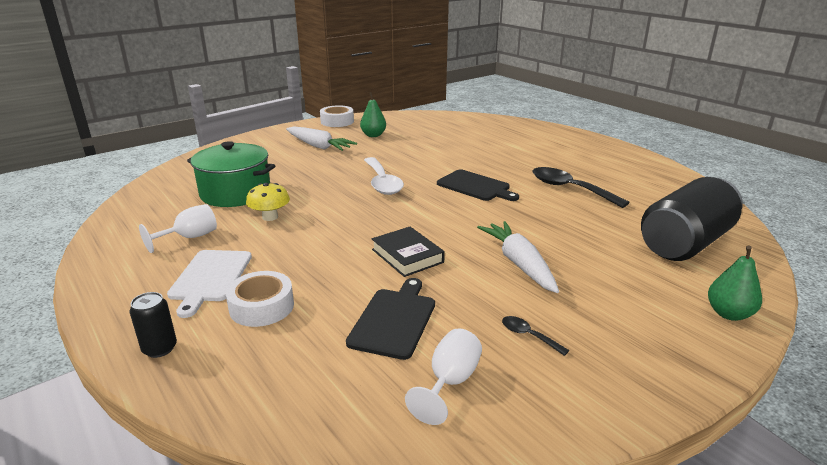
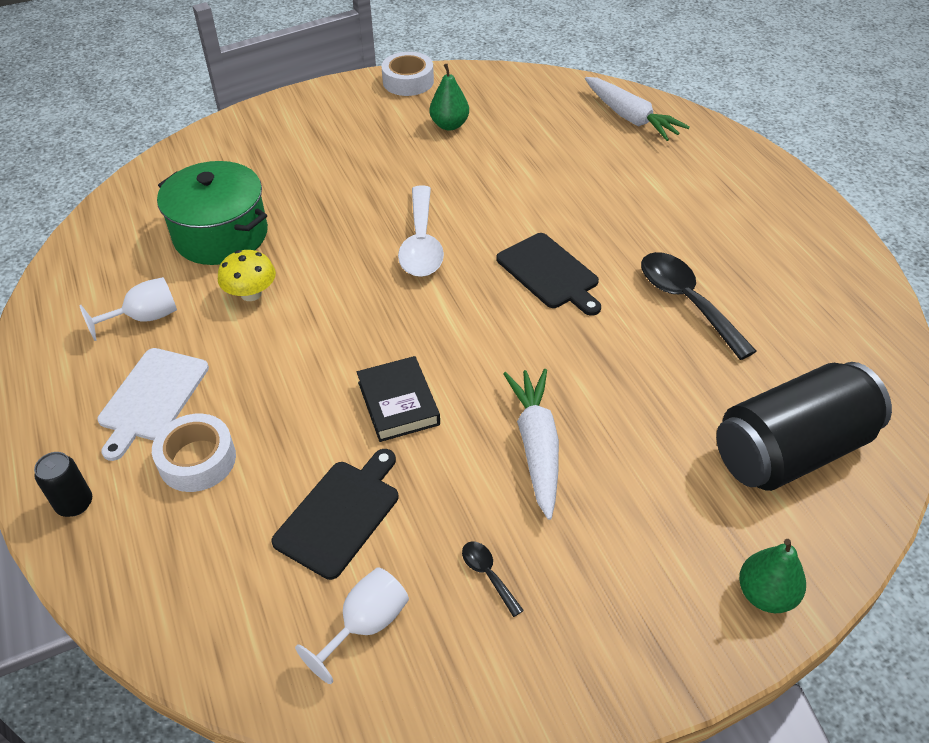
camera: 15 degrees right, 20 degrees up
(319, 146) = (361, 142): white carrot -> white carrot (631, 118)

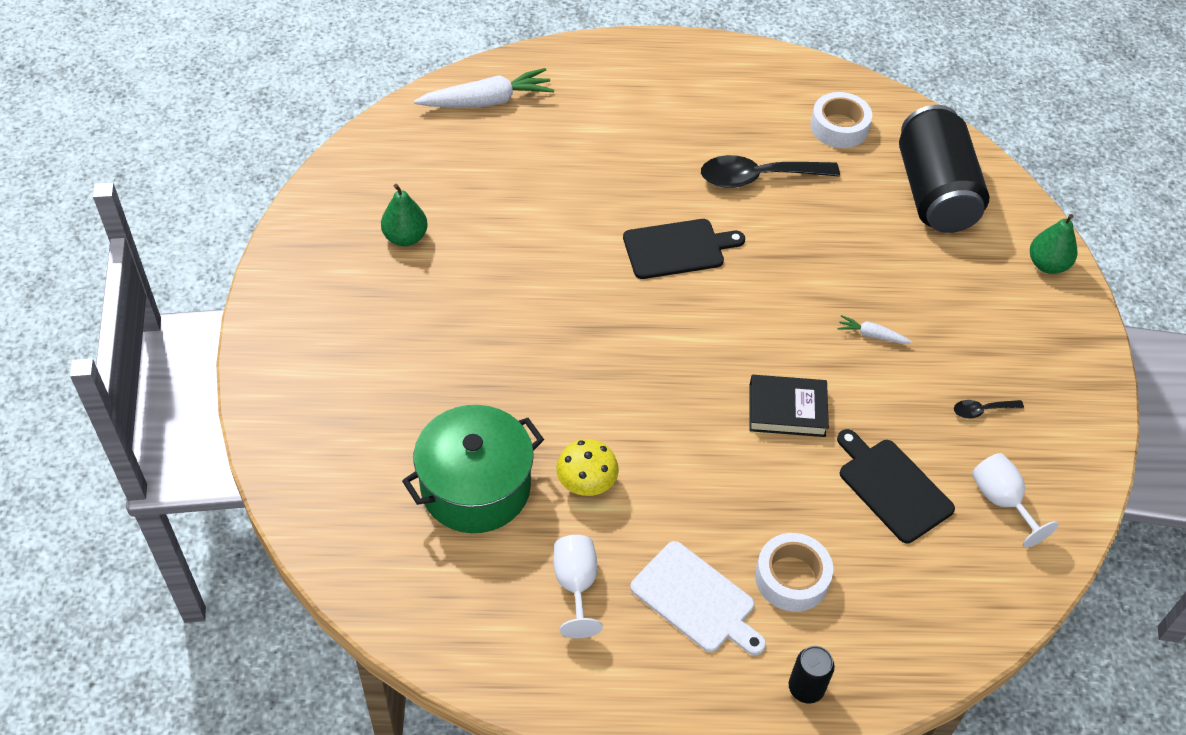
camera: 70 degrees left, 5 degrees up
(408, 81) = (297, 243): white tape -> white tape (839, 127)
(421, 243) = (584, 324): white spoon -> none
(536, 445) = (871, 335): white carrot -> white carrot, size x0.47

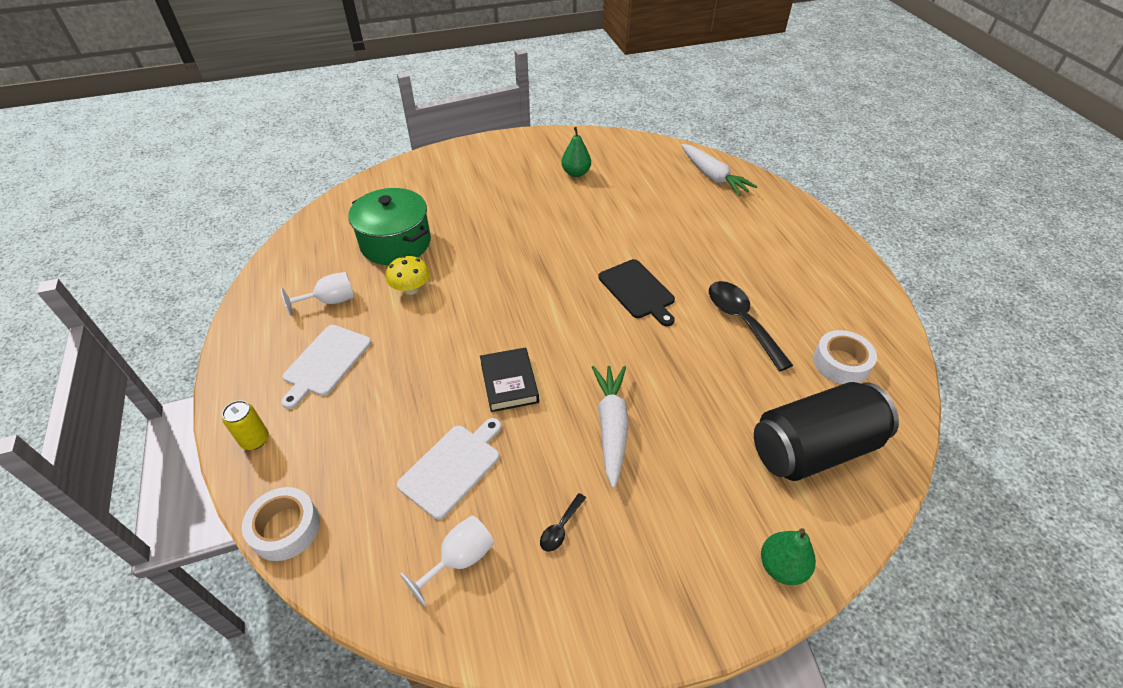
camera: 75 degrees right, 5 degrees down
(792, 578) = (351, 414): white tape -> white tape (285, 528)
(806, 688) = (255, 440): black can -> yellow can
(871, 335) = (611, 426): white carrot -> white carrot, size x2.12
(892, 487) = (453, 467): black cutting board -> white cutting board
(982, 410) = (560, 528): black spoon -> black spoon turned 120 degrees counterclockwise

